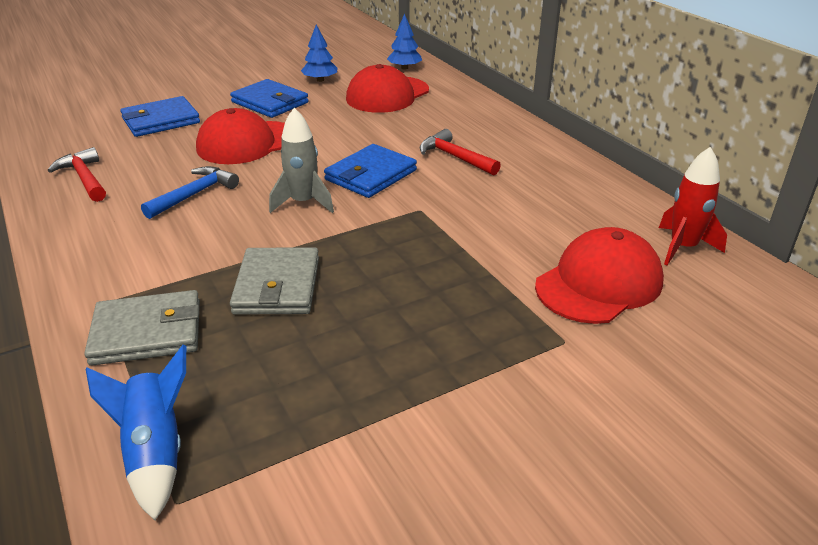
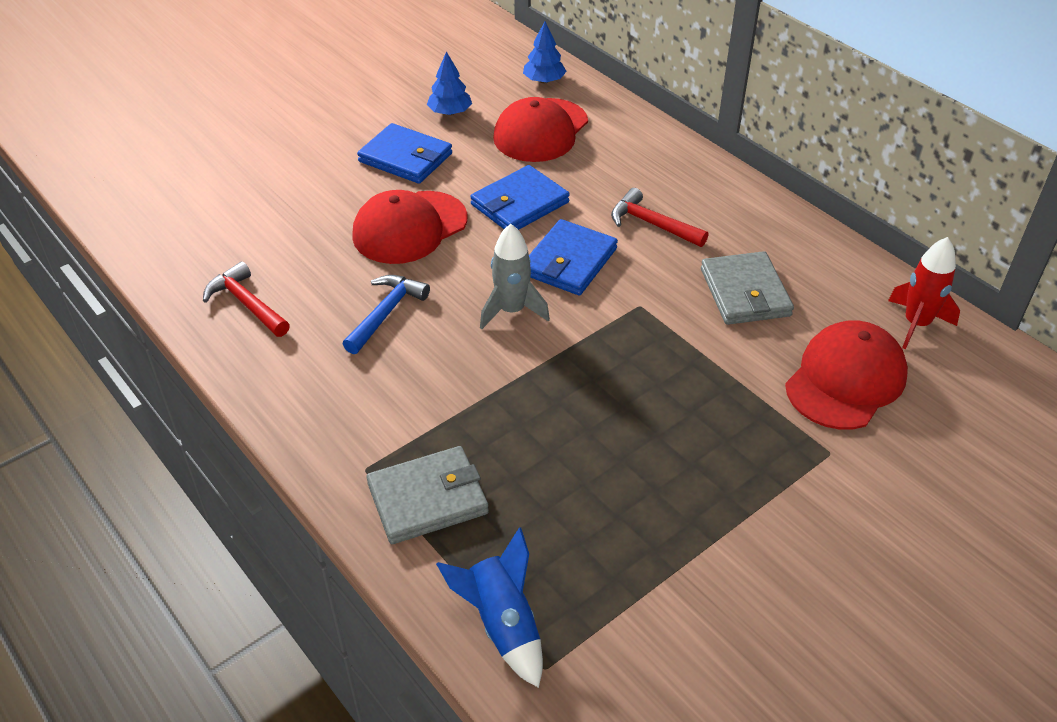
camera: 10 degrees left, 10 degrees up
(161, 121) = (288, 202): blue wallet -> blue wallet (520, 204)
(277, 286) = (532, 425): grey wallet -> grey wallet (745, 292)

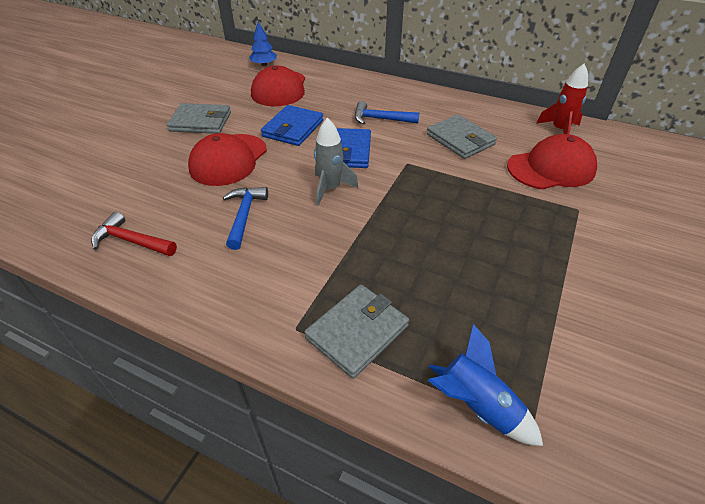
camera: 25 degrees left, 0 degrees up
(405, 157) = (200, 122): blue wallet -> grey wallet
(450, 112) = (215, 92): blue tree -> none
(651, 224) = (380, 119): red hammer -> blue hammer
(845, 380) = (551, 168): red cap -> red cap turned 60 degrees clockwise

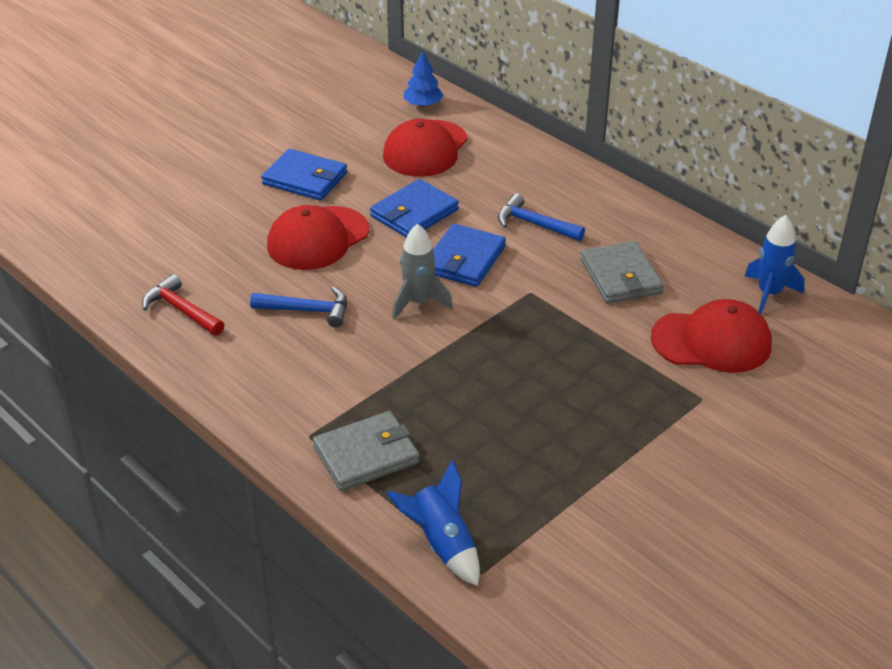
camera: 20 degrees right, 5 degrees down
(200, 122) = (305, 178): grey wallet -> blue wallet
(244, 215) = (308, 311): blue hammer -> blue hammer turned 75 degrees clockwise
(559, 130) = (769, 294): red rocket -> blue rocket

